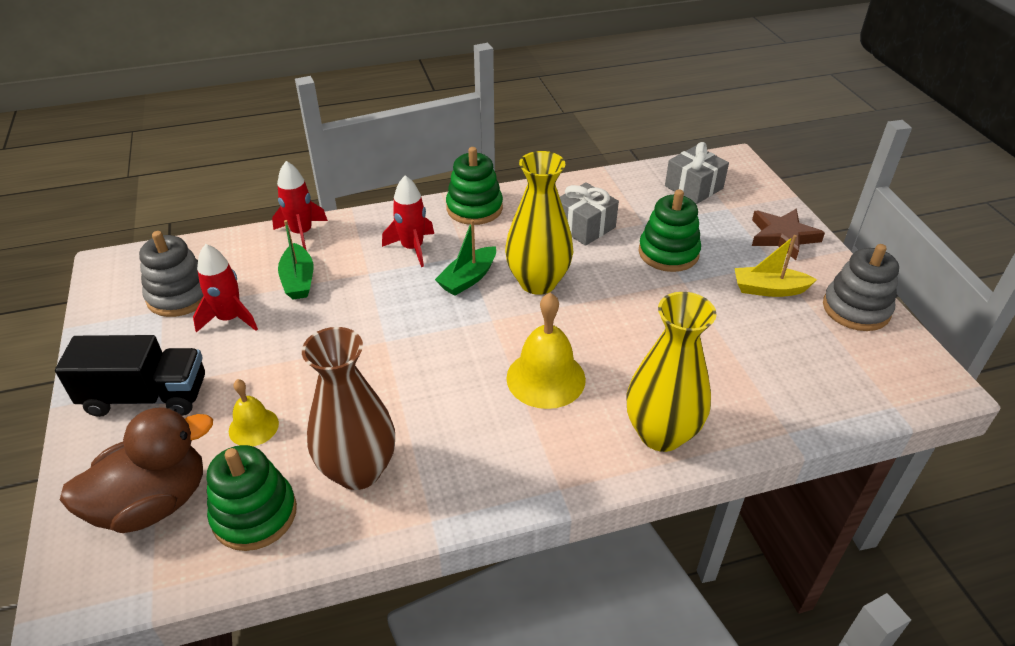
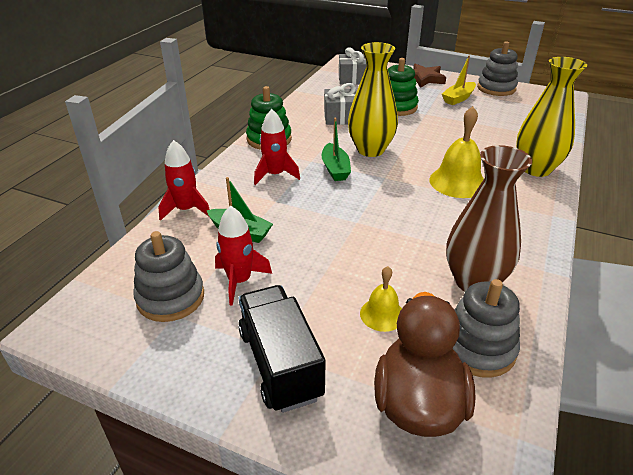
camera: 50 degrees left, 5 degrees down
(146, 397) = (280, 363): black truck -> black truck turned 60 degrees counterclockwise
(254, 514) = (478, 348): green stacking toy -> grey stacking toy

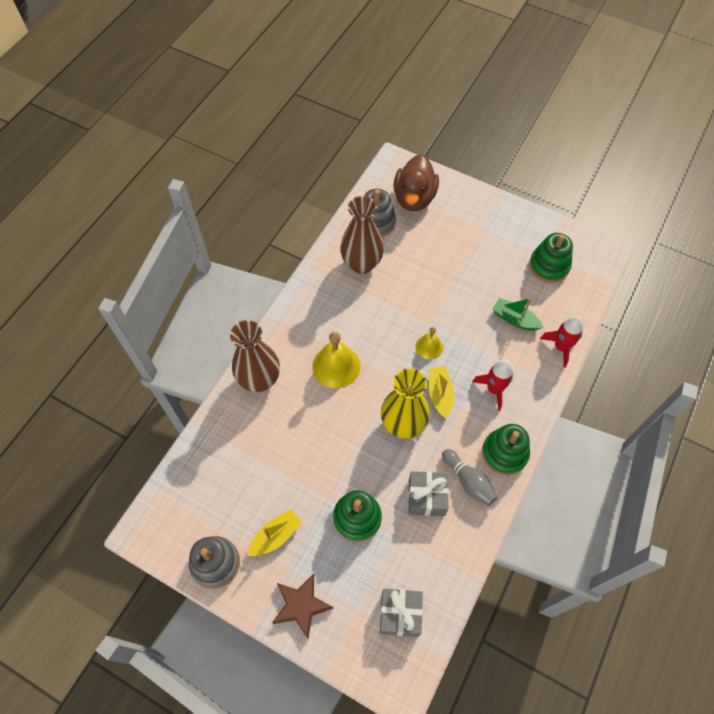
camera: 175 degrees left, 25 degrees up
(170, 297) = (549, 266): grey stacking toy -> green stacking toy
(239, 281) = (509, 275): red rocket -> none
(280, 363) = (480, 221): black truck -> none
(304, 125) = (468, 481): none -> grey bowling pin
(335, 169) = (440, 394): green boat -> yellow boat
(382, 314) = (423, 245): yellow bell -> yellow bell (429, 347)
(536, 169) = (259, 380): yellow vase -> brown vase

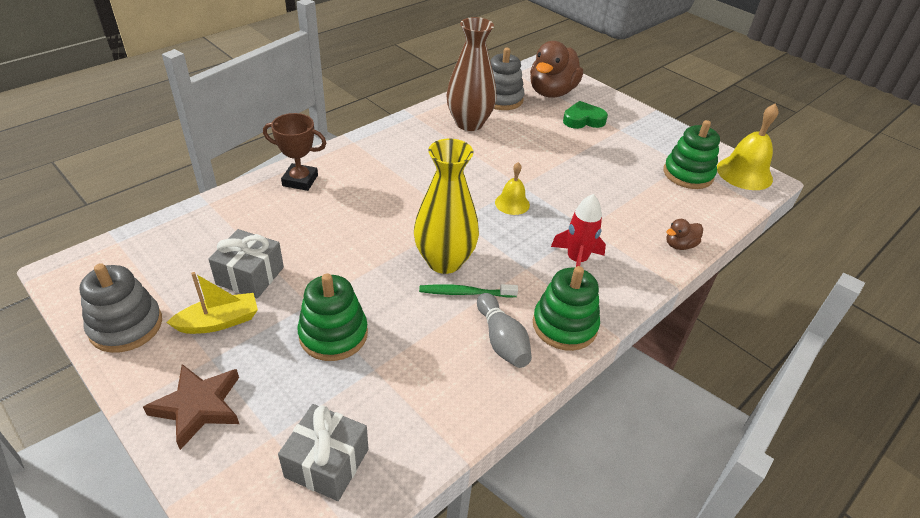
camera: 15 degrees right, 20 degrees down
(259, 380) = (300, 180): brown vase -> brown trophy
(336, 366) = (393, 191): yellow bell -> yellow bell (744, 173)
(426, 497) = (437, 340): grey gift -> grey gift (250, 276)
(429, 448) = (465, 293): none -> green toothbrush
(440, 394) = (505, 247): yellow boat -> none
(451, 226) = (583, 120): none -> green heart
(515, 319) = (628, 207): green boat -> none
(561, 347) = (679, 245): red rocket -> brown duck

